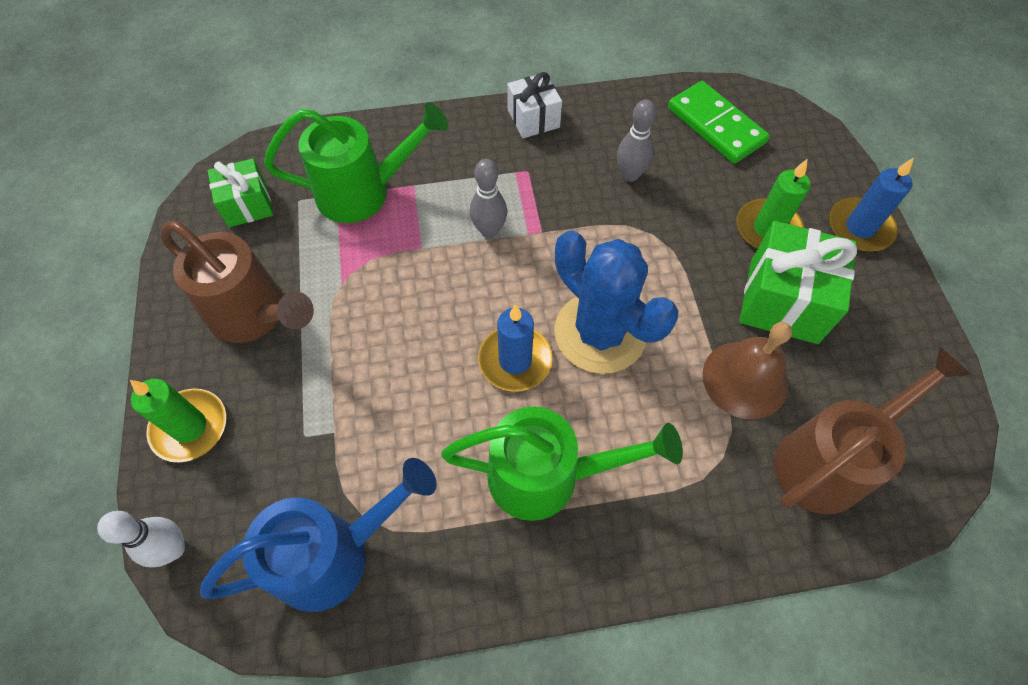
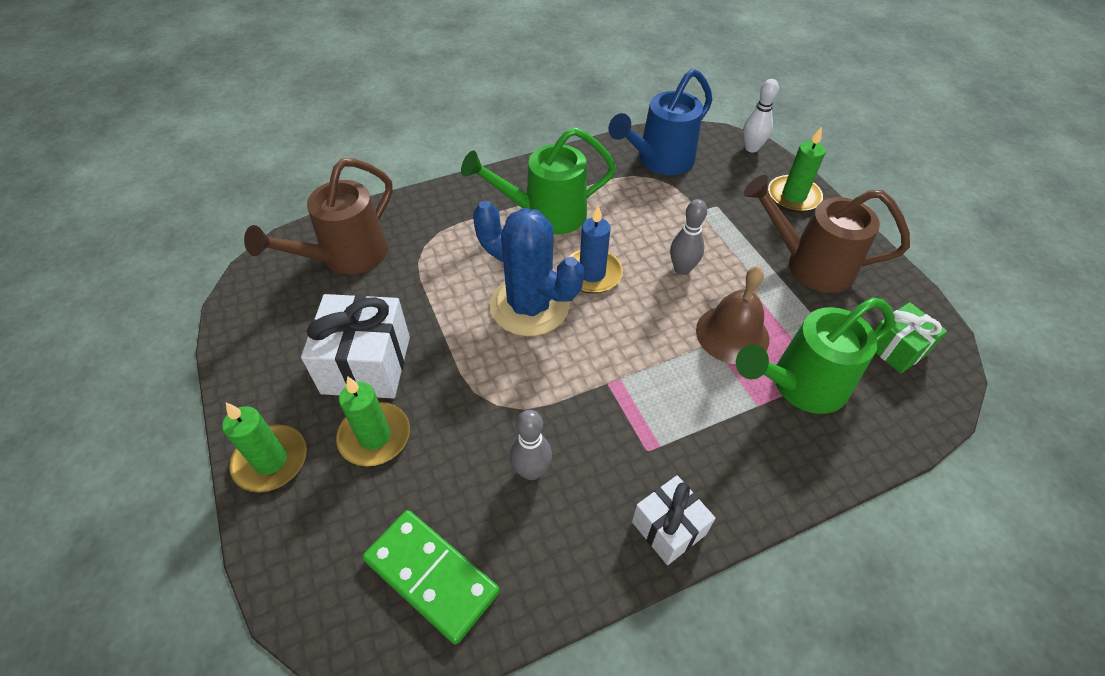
camera: 165 degrees right, 10 degrees down
(489, 230) = (658, 373): grey bowling pin -> grey bowling pin (682, 269)
(745, 379) = (406, 295): brown bell -> brown bell (732, 334)
(783, 300) = (366, 365): green gift -> white gift
(859, 227) = (271, 460): blue candle -> green candle

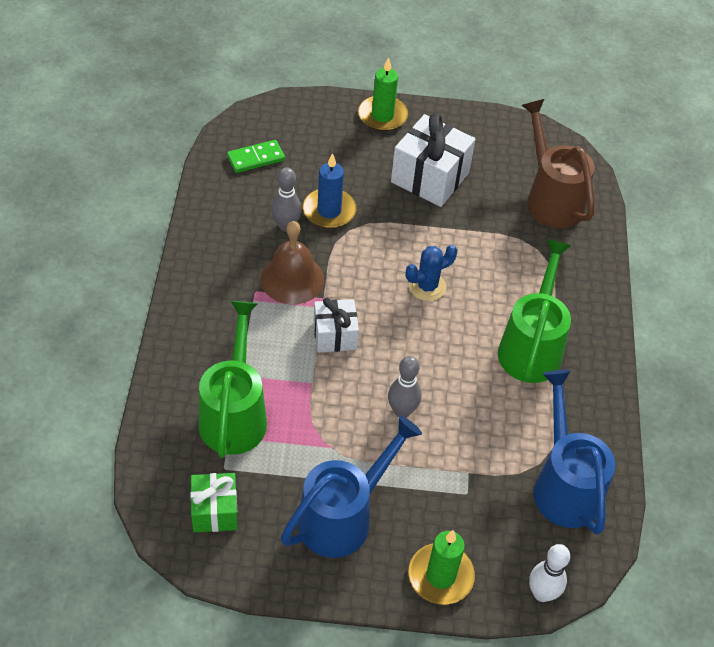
camera: 115 degrees right, 0 degrees up
(374, 436) = (367, 164): green candle -> none
(431, 576) = (256, 158): green domino -> green domino, size x0.65
(529, 306) = (427, 286): blue cactus -> blue cactus, size x0.53
(592, 274) = (436, 343): blue candle -> blue candle (329, 211)
(668, 528) = (197, 272): white gift -> white gift (335, 335)
(732, 334) = (311, 402): brown bell -> brown bell (292, 279)
(810, 265) = (343, 517): brown watering can -> blue watering can

